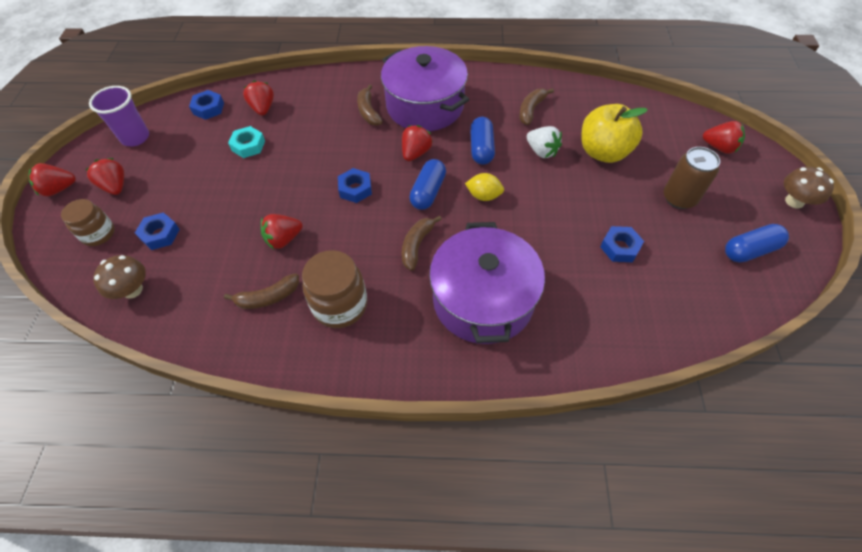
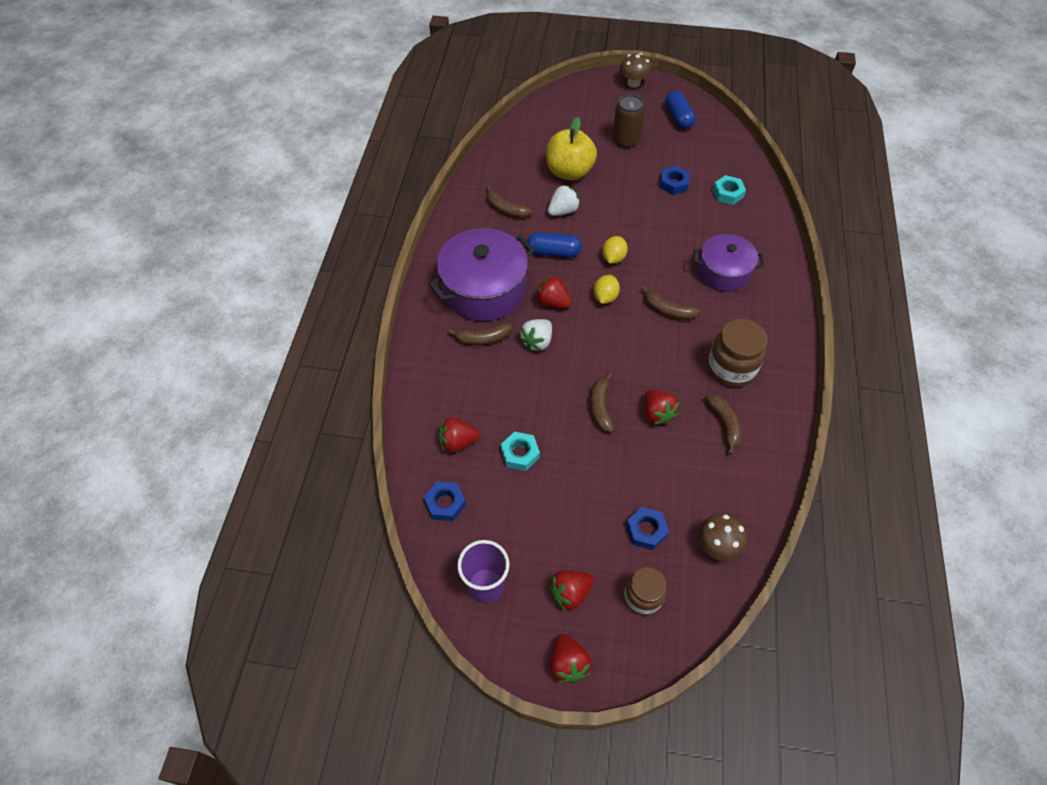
camera: 85 degrees left, 0 degrees up
(293, 196) = (600, 407): none -> brown banana
(355, 189) = (596, 354): blue nut -> none
(367, 146) = (537, 342): none -> white strawberry
(428, 192) = (605, 297): blue capsule -> yellow lemon
(483, 300) = (723, 272): purple pot -> purple pot, size x0.64
(623, 306) = (728, 193): none -> turquoise nut
(719, 147) = (573, 104): red strawberry -> none

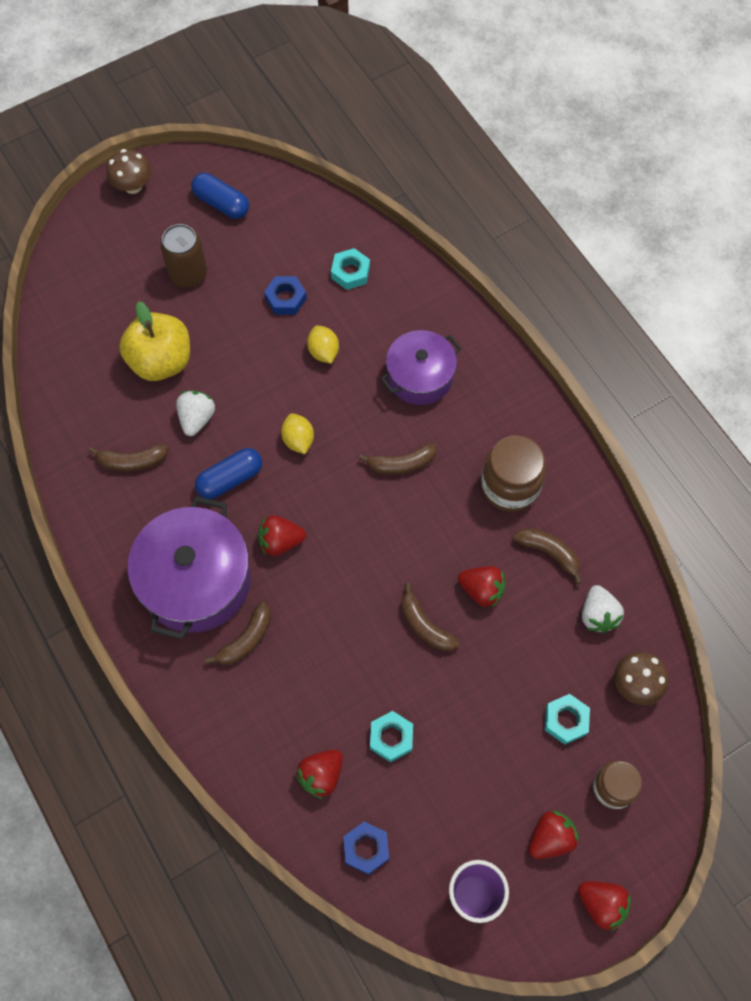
camera: 40 degrees left, 10 degrees up
(537, 342) = (303, 600): white strawberry -> white strawberry (598, 615)
(570, 593) = (550, 838): red strawberry -> red strawberry turned 150 degrees counterclockwise
(605, 297) = (328, 495): yellow lemon -> yellow lemon (323, 352)
(646, 530) = (566, 720): blue nut -> turquoise nut

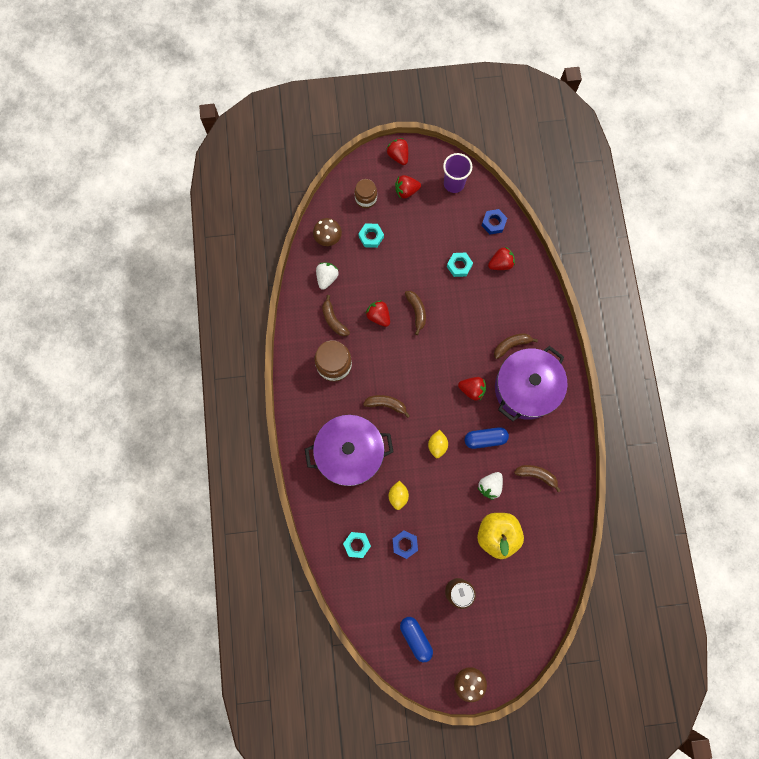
camera: 155 degrees left, 10 degrees up
(420, 376) = (350, 453): purple pot -> purple pot, size x1.56

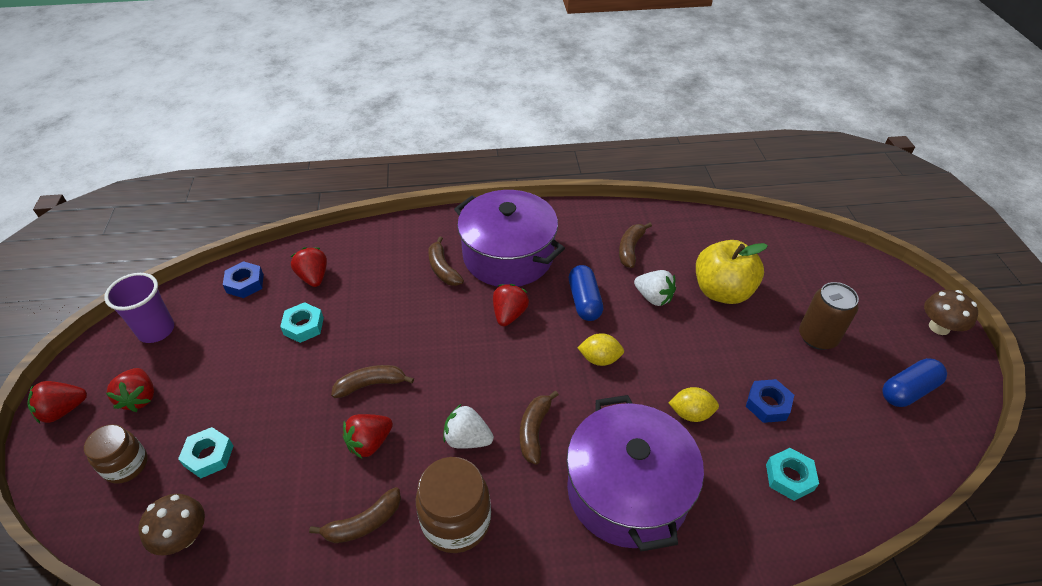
camera: 90 degrees left, 30 degrees down
(327, 278) = (271, 538): white strawberry -> white strawberry (467, 439)

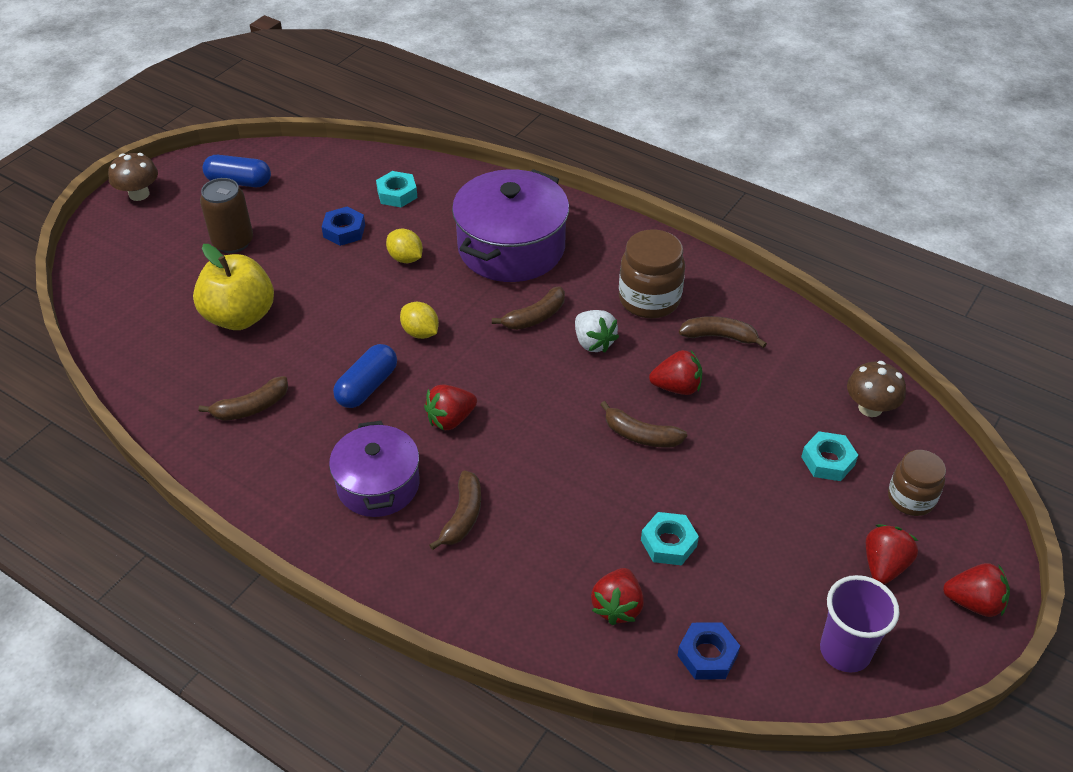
camera: 140 degrees left, 0 degrees up
(508, 256) = (378, 485): purple pot -> purple pot, size x0.64
(653, 297) = (304, 350): white strawberry -> none

